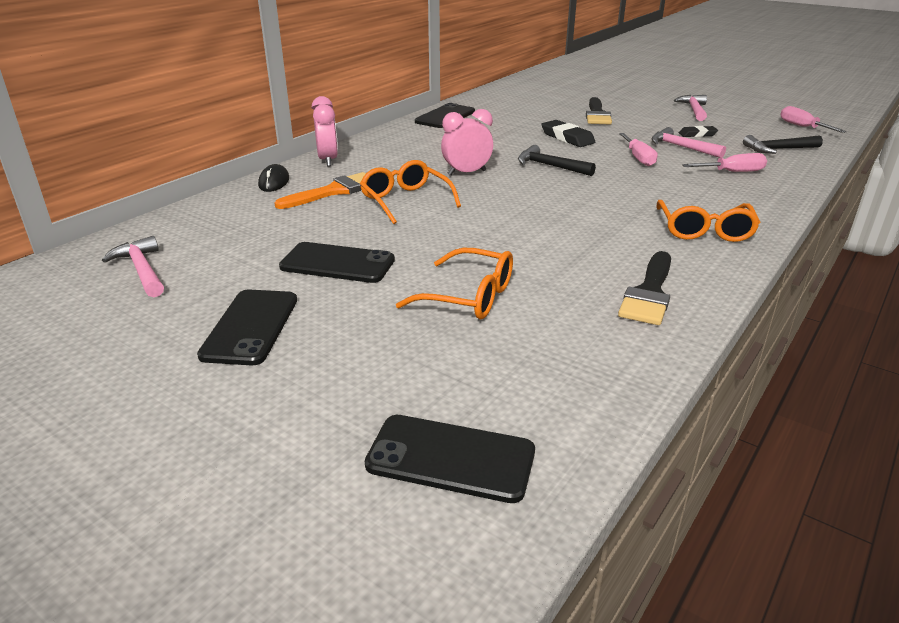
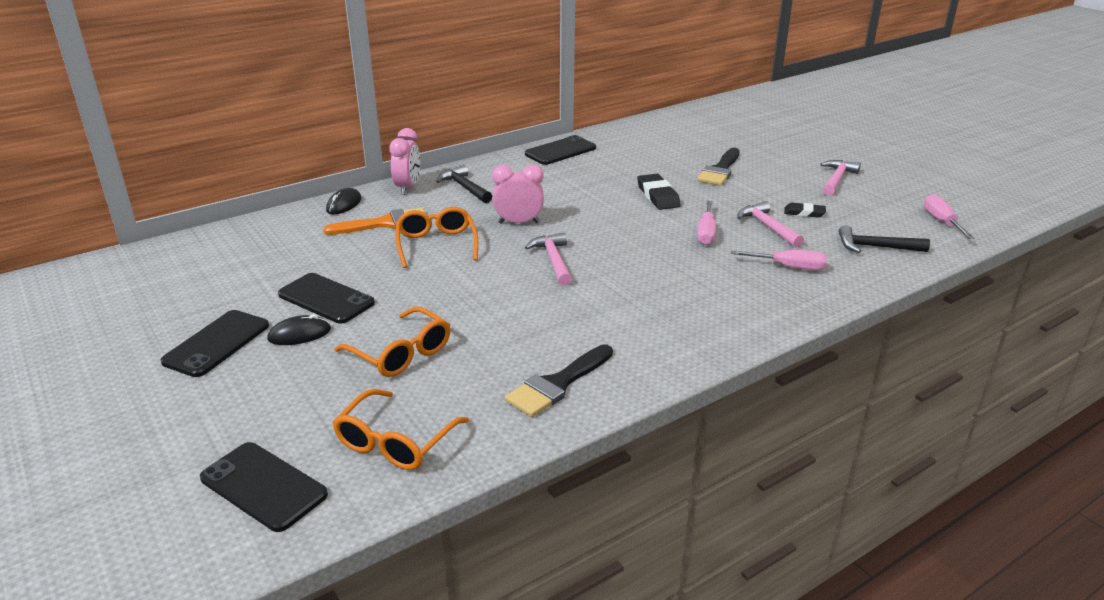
camera: 20 degrees right, 0 degrees up
(142, 270) = (180, 275): pink hammer -> pink hammer (553, 260)
(340, 300) = (299, 334): none -> black mouse
(549, 166) = (605, 228): black hammer -> black hammer (464, 187)
(704, 230) = (682, 329): orange glasses -> orange glasses (396, 441)

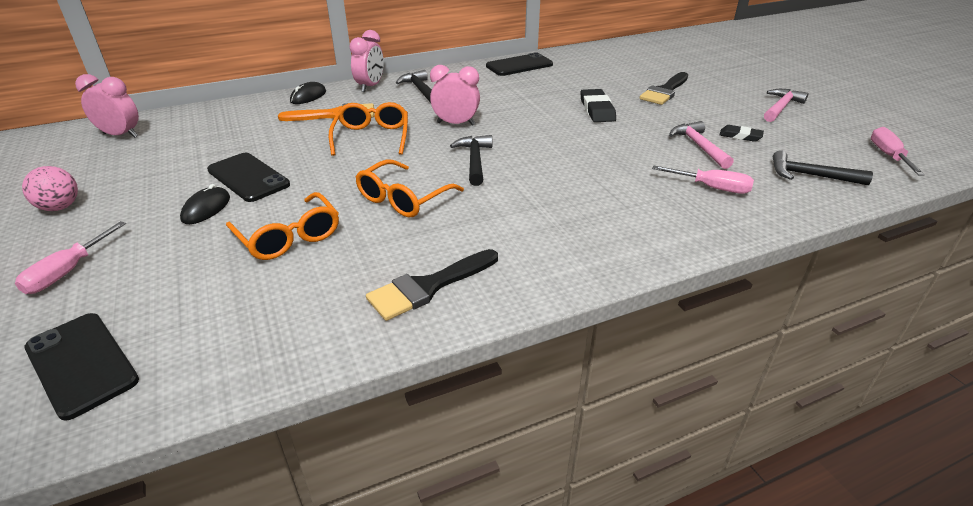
camera: 10 degrees right, 5 degrees up
(139, 348) = (60, 207): none -> pink ball
(154, 266) = (121, 135): none -> pink clock
(217, 343) = (129, 210): black phone -> none
(299, 334) = (206, 208): black mouse -> black mouse turned 60 degrees counterclockwise
(396, 441) = (237, 330): orange glasses -> orange glasses (404, 198)
(553, 260) = (474, 160): pink hammer -> black hammer
(706, 233) = (634, 147): pink screwdriver -> pink screwdriver (68, 272)

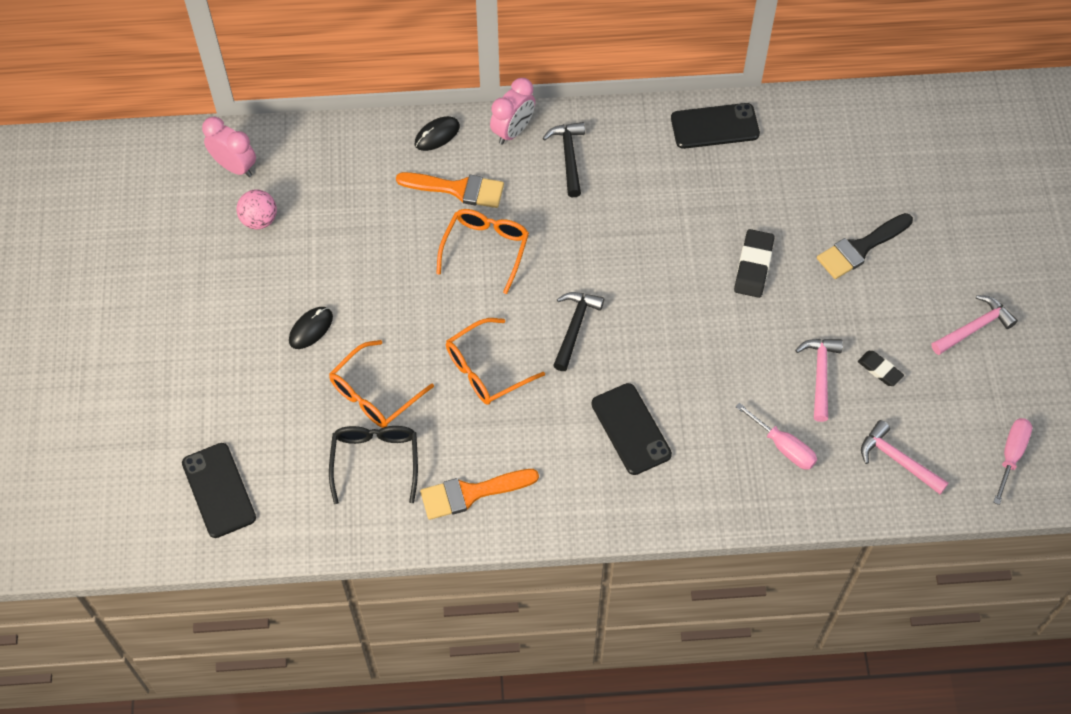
camera: 20 degrees right, 25 degrees up
(60, 207) = (188, 286): pink ball -> pink ball (259, 220)
(68, 272) = (202, 383): pink screwdriver -> none
(248, 177) = (352, 288): black phone -> black phone (631, 429)
(288, 236) = (375, 393): orange glasses -> orange glasses turned 60 degrees clockwise
(302, 288) = (375, 462): none -> black glasses
(428, 287) = (471, 493): black brush -> orange brush
(456, 124) = (582, 248): pink clock -> none
(810, 175) = (897, 460): black hammer -> pink hammer

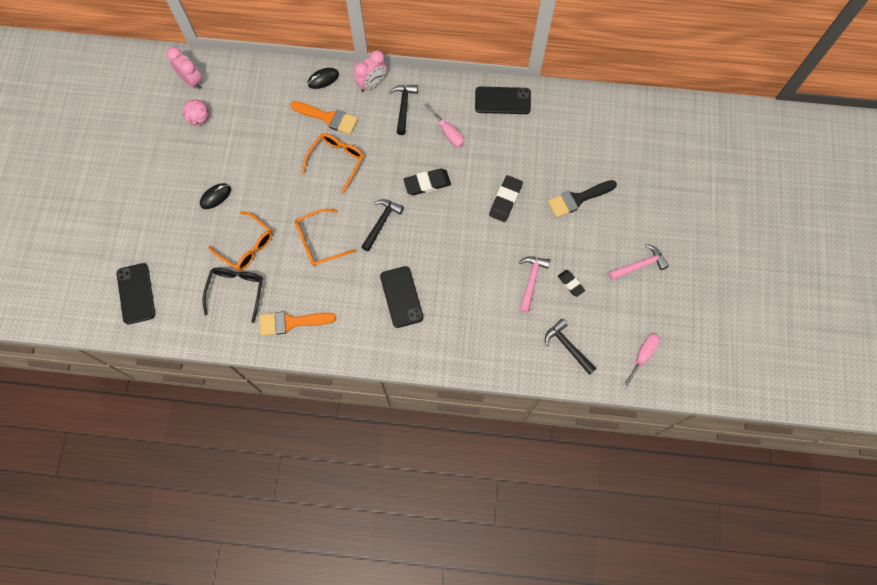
camera: 10 degrees right, 10 degrees up
(375, 393) = (246, 246): orange glasses -> orange glasses turned 105 degrees counterclockwise
(630, 260) = (427, 183): none -> black eraser
(783, 447) = (496, 325): pink screwdriver -> pink screwdriver (448, 132)
(897, 460) = (567, 346): pink hammer -> black hammer

